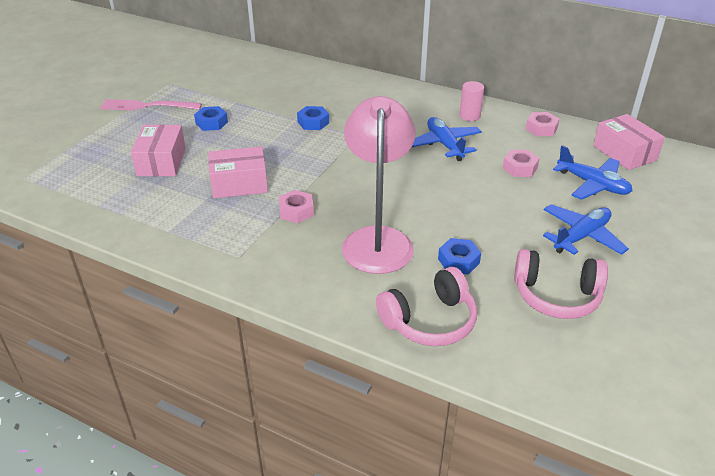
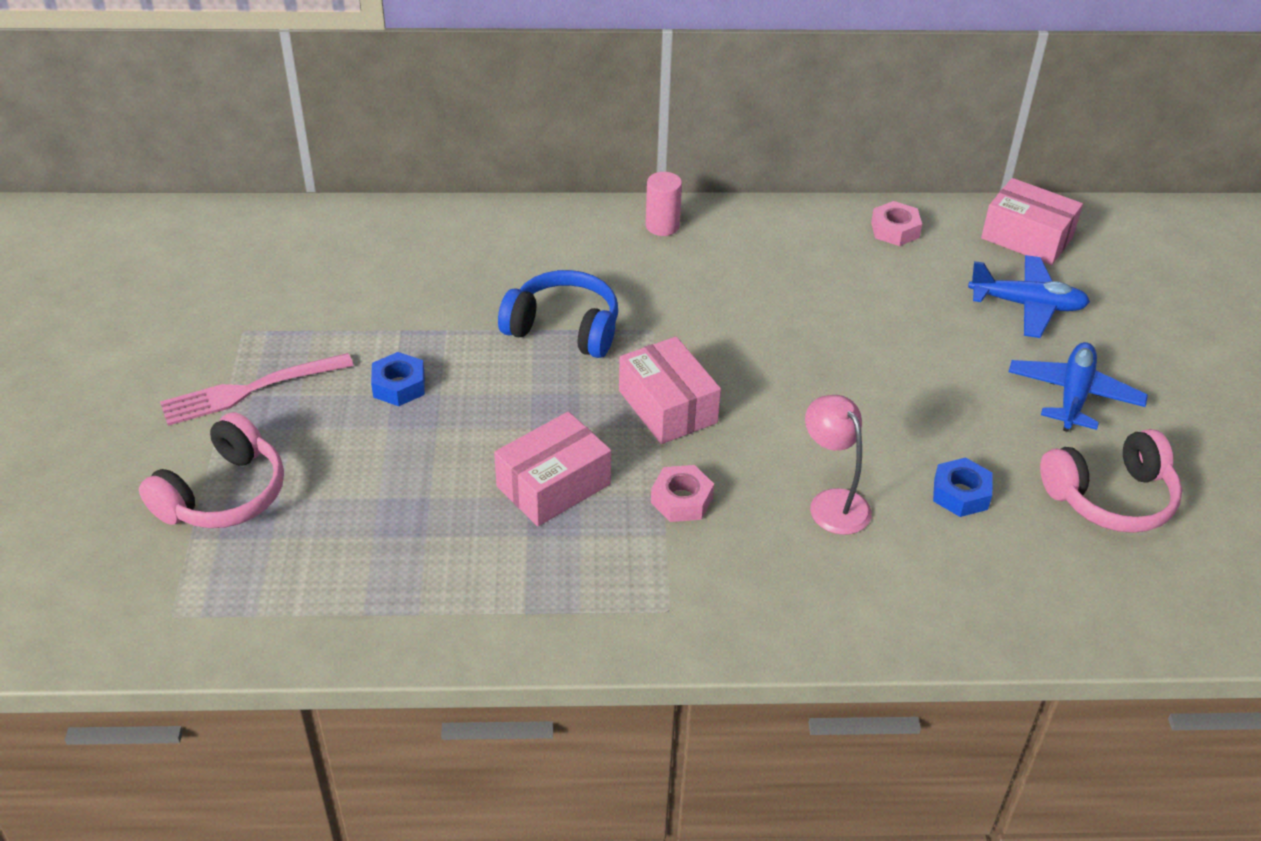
camera: 30 degrees left, 5 degrees up
(161, 162) = (388, 491): pink box -> pink box (668, 406)
(313, 122) = (564, 329): blue nut -> blue headphones
(377, 239) = (832, 502): pink lamp -> pink lamp, size x0.55
(429, 321) = (997, 599): pink headphones -> pink headphones (223, 494)
(444, 144) = (789, 304): blue plane -> none
(469, 116) = (782, 239): pink cylinder -> pink cylinder (662, 226)
(519, 168) = (919, 310): pink nut -> none

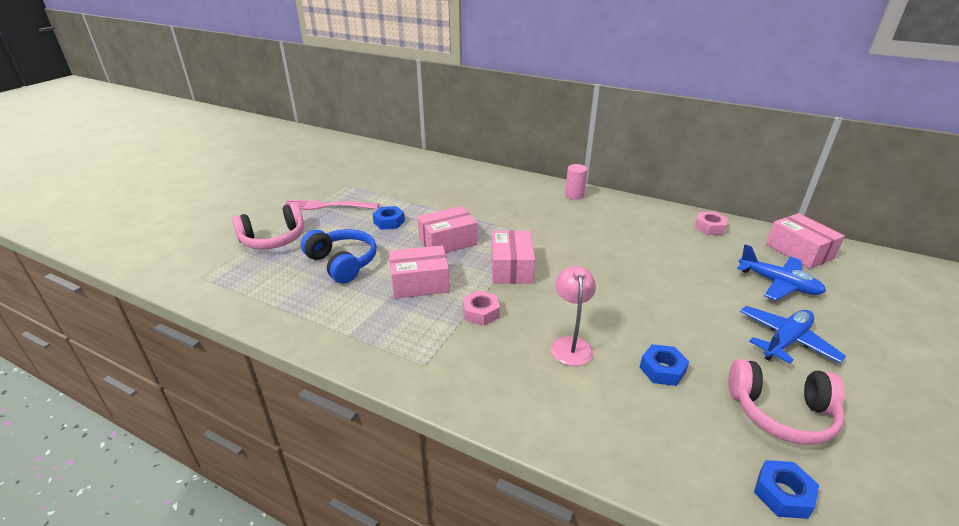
camera: 30 degrees right, 10 degrees down
(532, 391) = (447, 241): none -> pink box
(564, 329) = (487, 221): blue headphones -> blue headphones (342, 263)
(1152, 594) = (782, 494): none -> blue nut

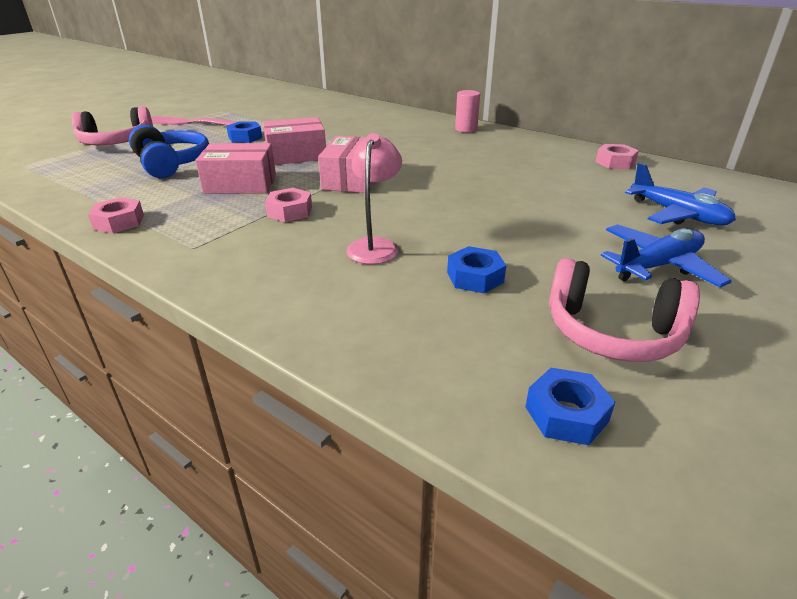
camera: 10 degrees right, 0 degrees up
(341, 341) = (119, 222): none -> pink nut
(799, 251) = (722, 189): pink box -> none

